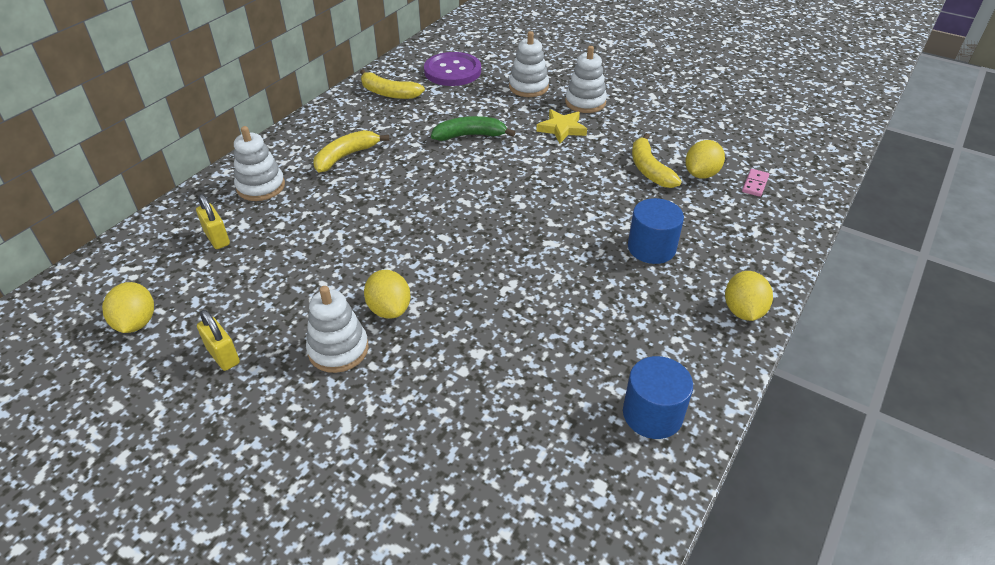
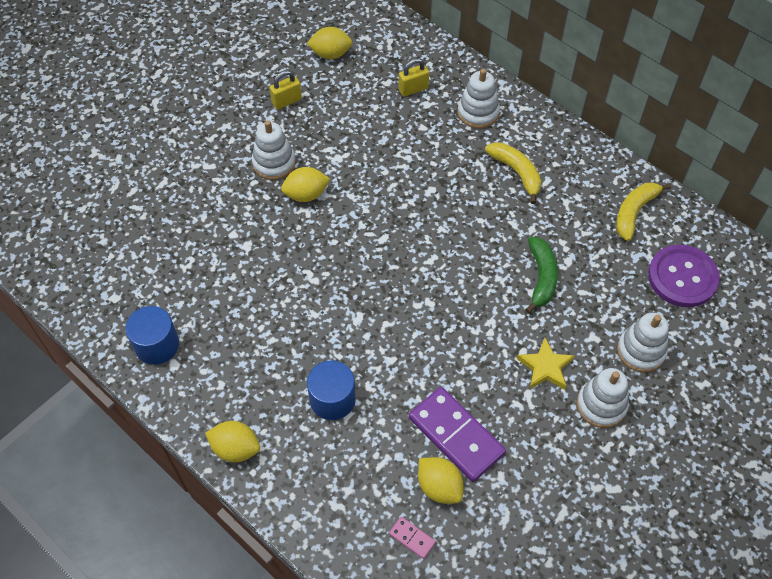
camera: 100 degrees right, 15 degrees up
(649, 169) = (456, 435): yellow banana -> purple domino

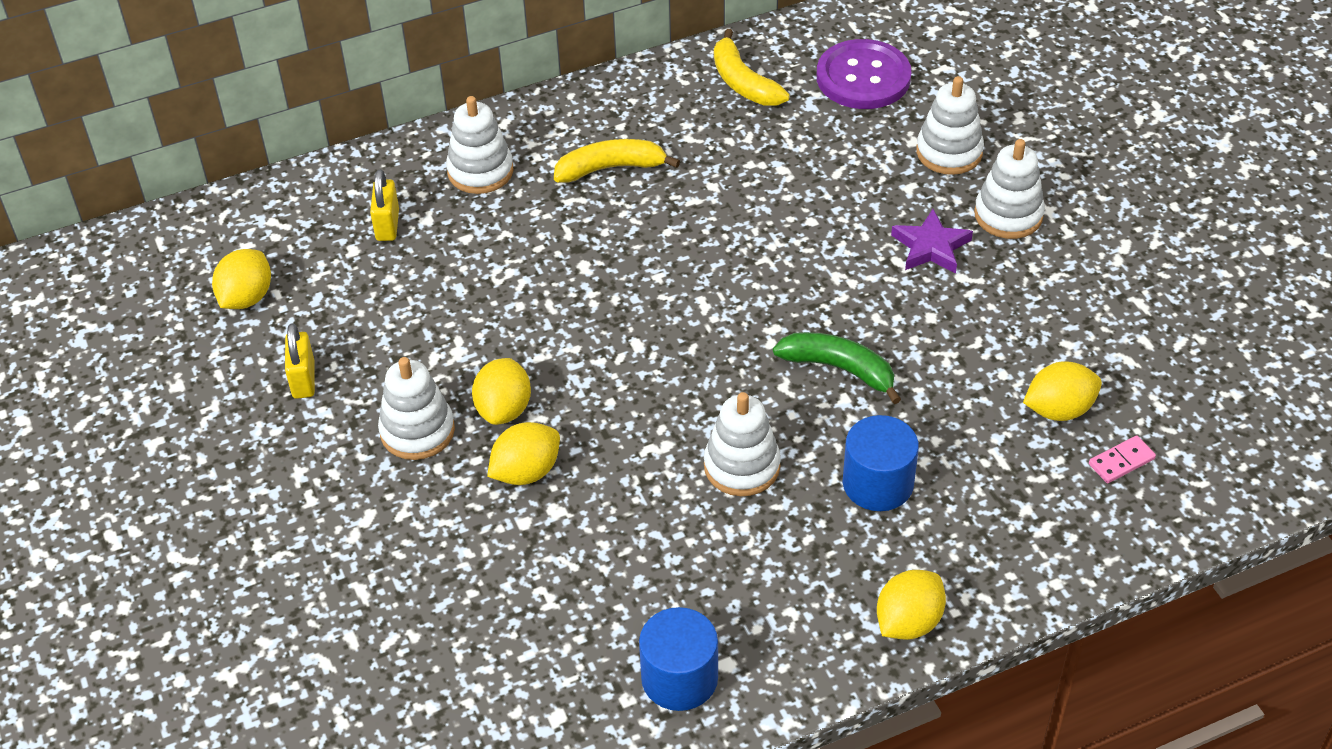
camera: 65 degrees left, 10 degrees down
(267, 222) = (526, 472): none -> yellow lemon
(315, 323) = (742, 466): none -> white stacking toy
(456, 435) = (991, 368): purple domino -> none
(541, 277) = (794, 203): green banana -> green banana (839, 369)
(545, 367) = (931, 247): yellow star -> purple star

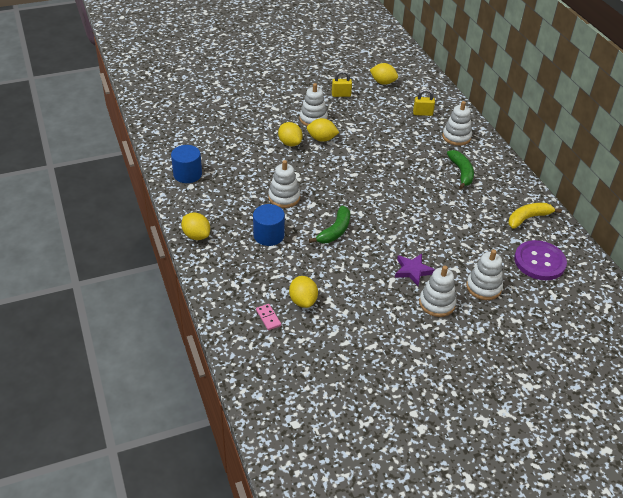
camera: 90 degrees right, 5 degrees down
(611, 168) = (461, 173): yellow banana -> green banana

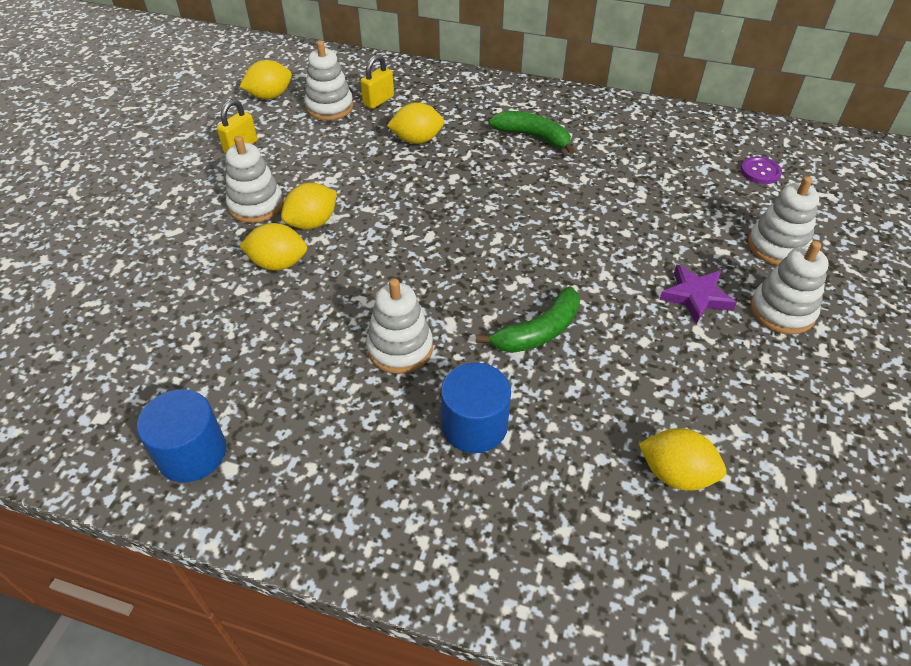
camera: 50 degrees left, 5 degrees up
(196, 235) = (376, 543): yellow lemon -> yellow lemon (417, 140)
(268, 318) = (688, 555): pink domino -> none
(335, 231) = (538, 332): green banana -> green banana turned 75 degrees clockwise
(456, 137) = (459, 101): white stacking toy -> white stacking toy (329, 107)
(528, 218) = (672, 135): yellow banana -> none
(539, 262) = (760, 171): purple button -> purple button, size x0.50

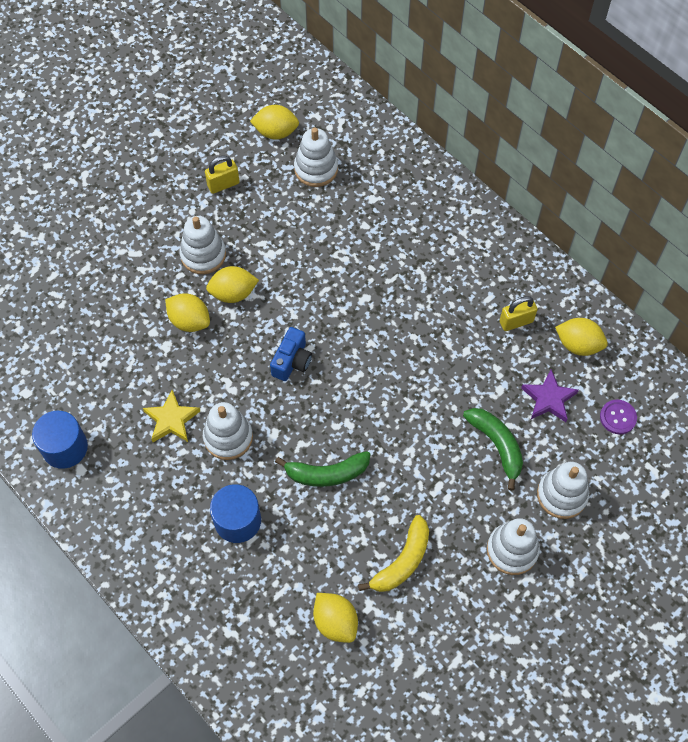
camera: 30 degrees right, 15 degrees up
(318, 361) = (171, 420): none -> yellow star
(378, 101) = (360, 180): yellow padlock -> yellow padlock (516, 322)
(417, 140) = (362, 242): yellow lemon -> yellow lemon (578, 345)
(420, 252) = (292, 361): none -> blue camera
(533, 137) = (458, 285): green banana -> green banana (497, 445)
(689, 374) = (402, 561): none -> yellow banana
(696, 296) = (460, 504): purple star -> purple star (549, 399)

